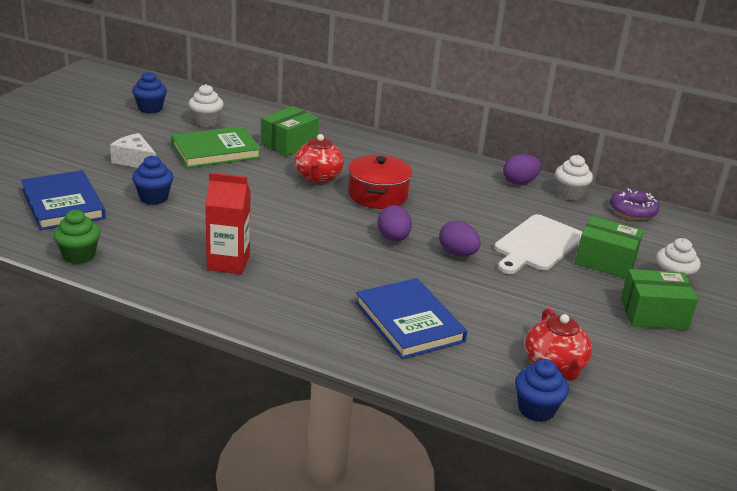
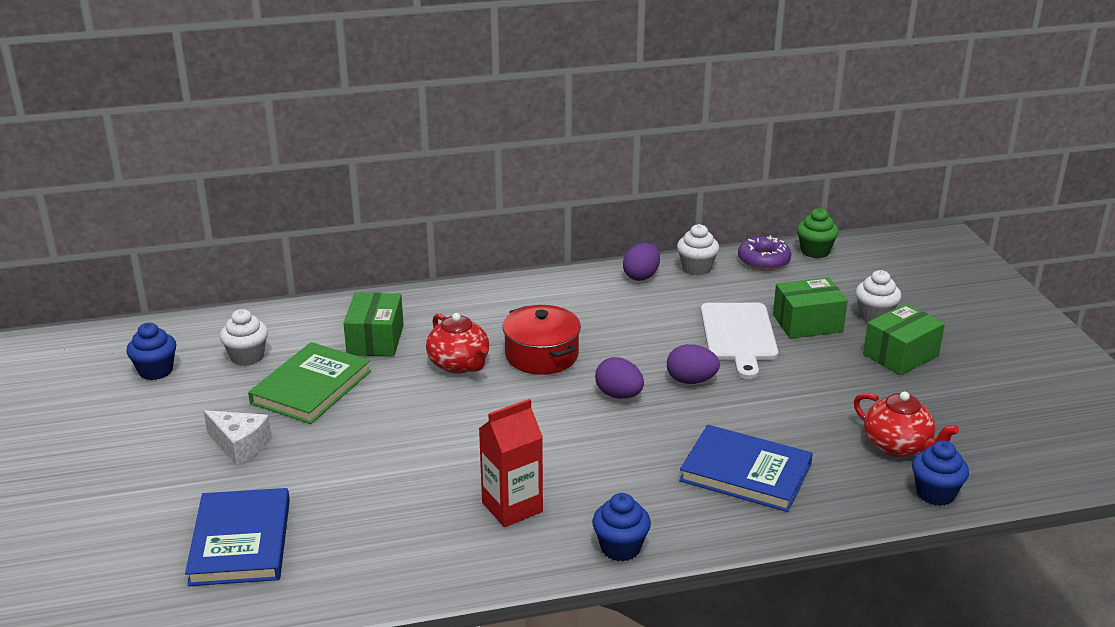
camera: 35 degrees left, 0 degrees up
(63, 204) = (240, 541): blue book -> blue book turned 60 degrees clockwise
(79, 256) = (354, 589): green cupcake -> green cupcake (815, 251)
(135, 161) = (240, 445): white cheese -> white cheese turned 150 degrees counterclockwise
(154, 198) = (329, 478): blue cupcake -> blue cupcake (620, 548)

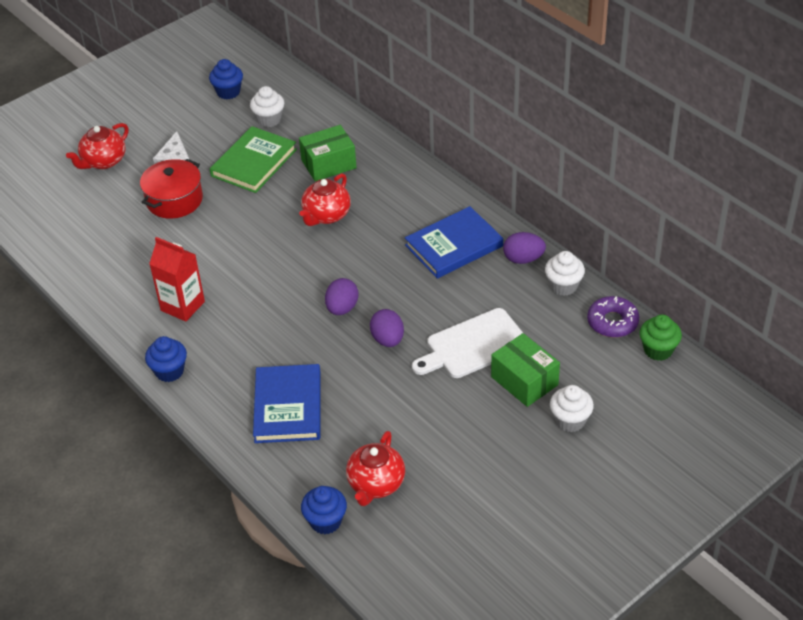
camera: 65 degrees right, 15 degrees up
(157, 504) = (103, 161): none -> red teapot
(240, 541) = (89, 209): blue book -> blue book (454, 245)
(311, 387) = (254, 163): green book -> green book turned 60 degrees counterclockwise
(541, 355) = (366, 250): red pot -> red pot (174, 200)
(900, 355) = (516, 453): green box -> none

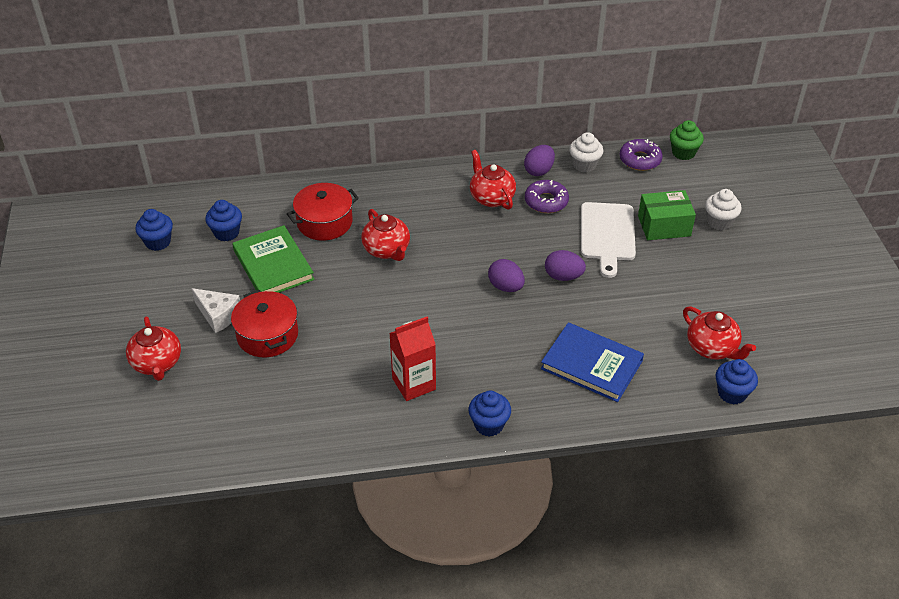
camera: 60 degrees left, 0 degrees up
(269, 120) = (226, 233): white cupcake -> blue cupcake
(328, 164) = (324, 222): green box -> red pot
(454, 245) = (491, 197): blue book -> red teapot
(482, 283) = (546, 201): none -> purple donut

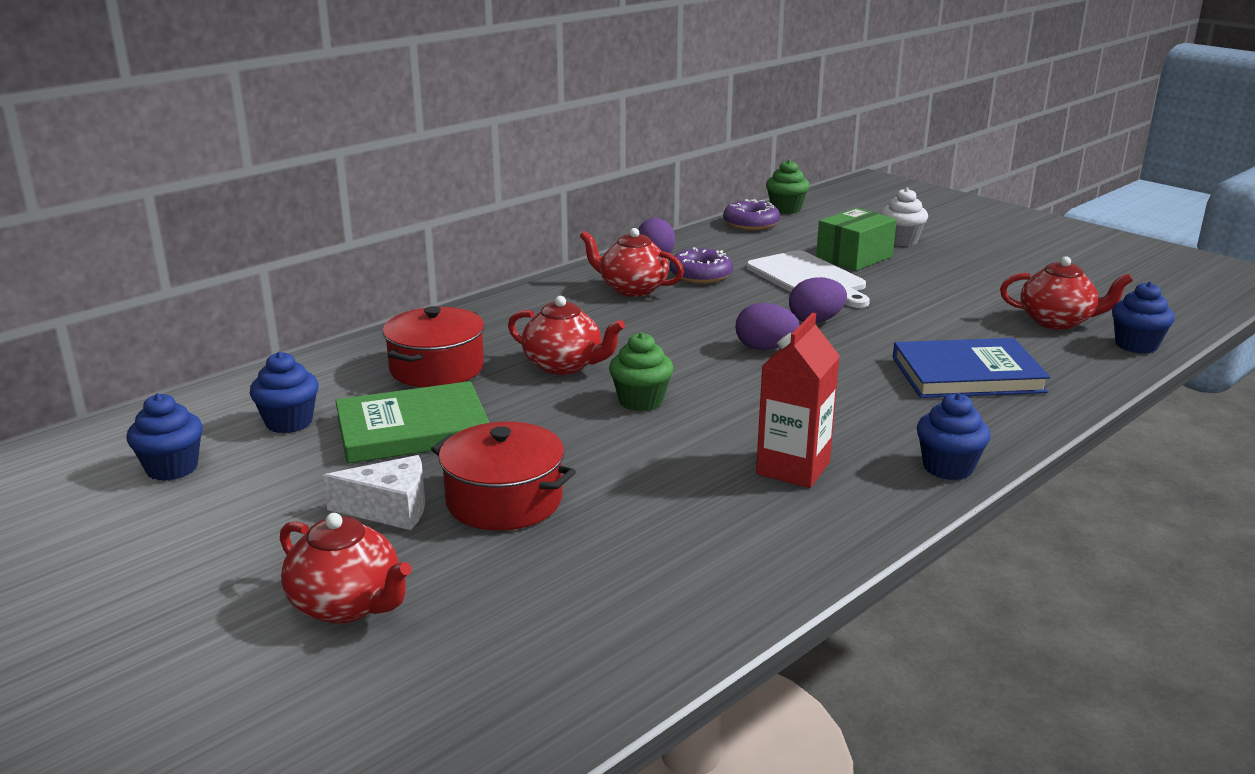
camera: 35 degrees left, 20 degrees down
(273, 265) = (412, 429): green book -> green book turned 45 degrees counterclockwise
(395, 297) = (641, 401): none -> green cupcake
(584, 165) = (699, 241): white cupcake -> none

